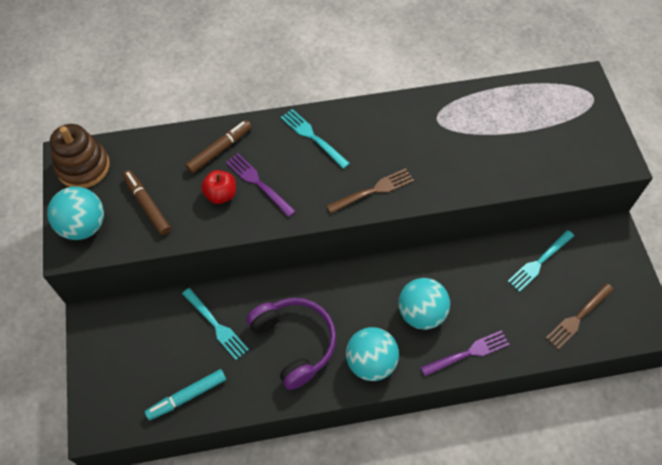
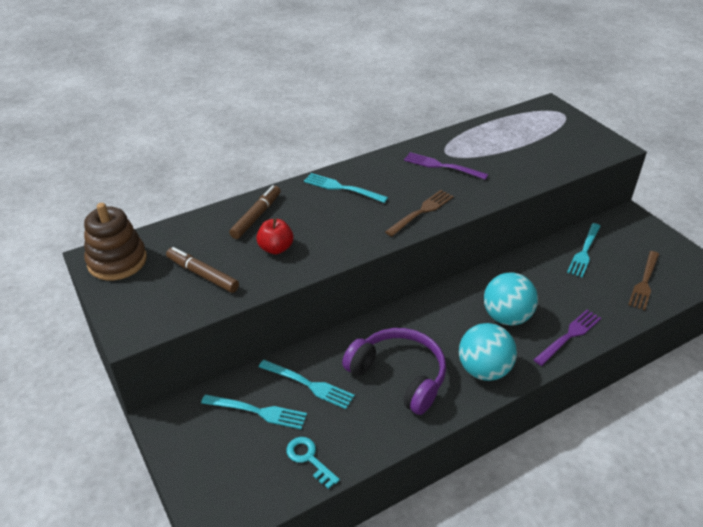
camera: 20 degrees left, 20 degrees down
(83, 226) = (139, 308): turquoise ball -> none
(165, 337) = (257, 411): none -> turquoise fork
(187, 396) = (309, 459): turquoise marker -> turquoise key
(258, 183) = (309, 232): purple fork -> purple fork (442, 166)

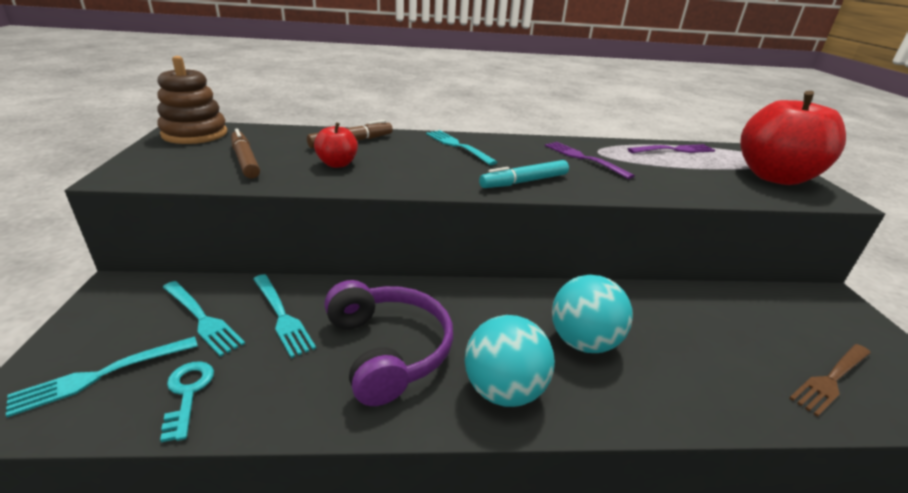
camera: 25 degrees right, 10 degrees down
(421, 212) = (524, 182): brown fork -> turquoise marker
(569, 336) = (664, 400): purple fork -> purple fork (674, 150)
(573, 137) = (774, 177): none -> red apple
(584, 251) = (744, 312): turquoise fork -> turquoise fork (101, 375)

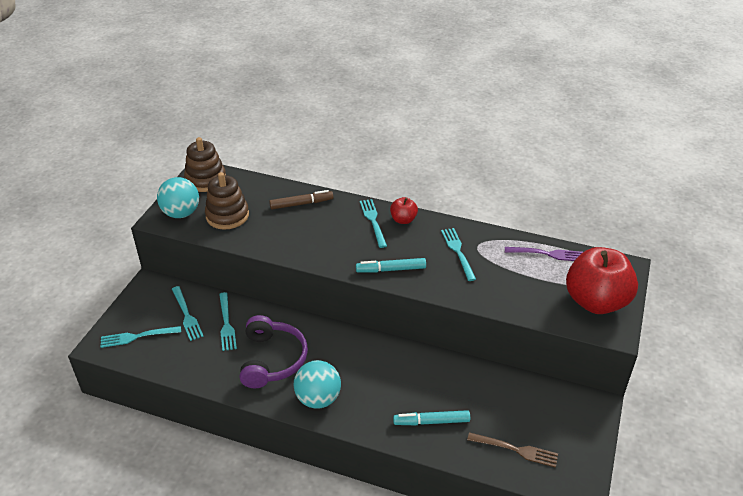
camera: 25 degrees right, 10 degrees up
(188, 393) = (171, 357): turquoise key -> none
(245, 160) = (227, 216): brown marker -> brown stacking toy
(337, 164) = (280, 229): red apple -> red apple (403, 220)
(583, 342) = (383, 385): turquoise ball -> turquoise ball (181, 213)
(584, 158) = (458, 252): purple fork -> turquoise fork
(693, 374) = (431, 421): none -> turquoise marker
(831, 379) = (515, 450): brown fork -> brown fork turned 150 degrees counterclockwise

